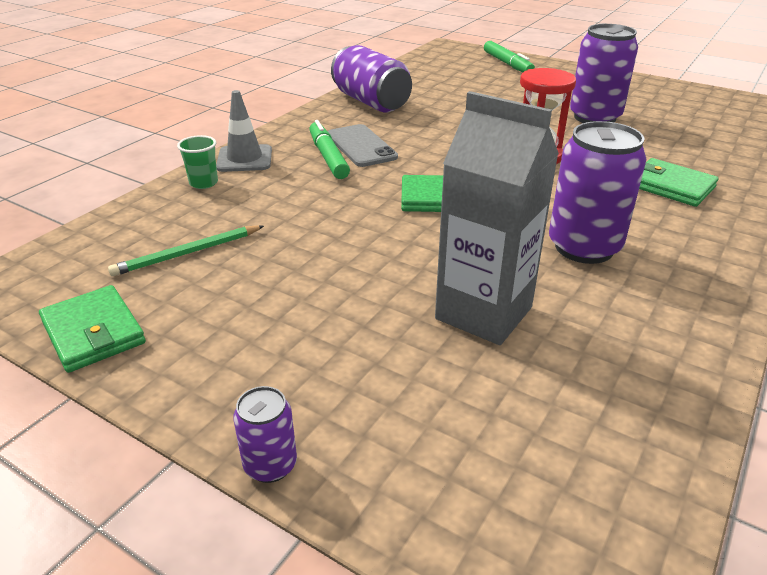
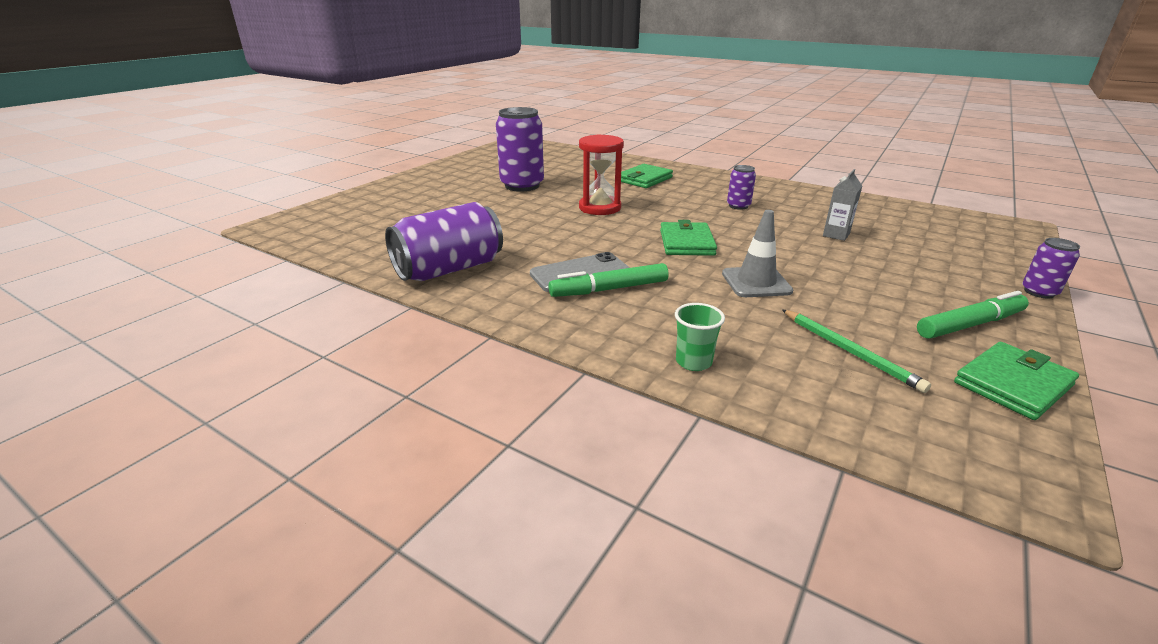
camera: 90 degrees left, 5 degrees down
(244, 159) = (620, 340): grey traffic cone -> grey traffic cone (756, 282)
(483, 313) = (836, 235): grey carton -> grey carton, size x0.46
(507, 64) = (362, 203): green marker -> green marker (970, 325)
(584, 247) = (738, 206): purple can -> purple can, size x0.49

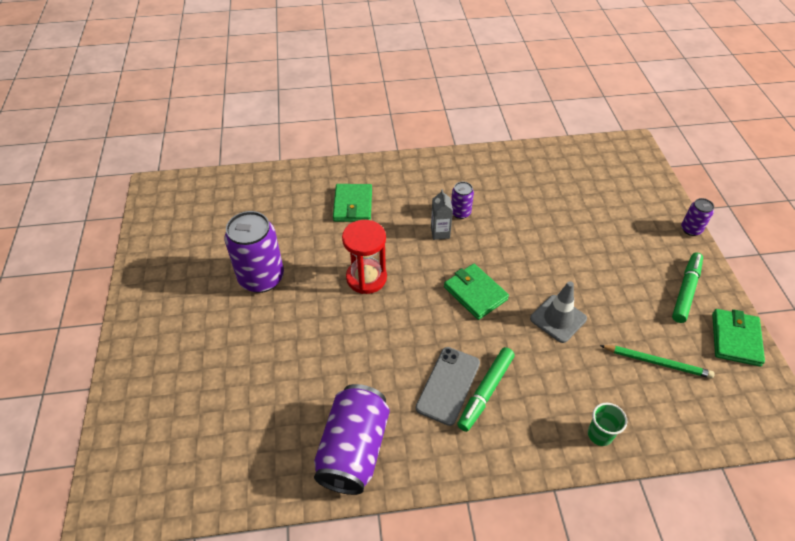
camera: 40 degrees left, 20 degrees up
(836, 235) = (551, 221): grey carton -> grey carton (440, 232)

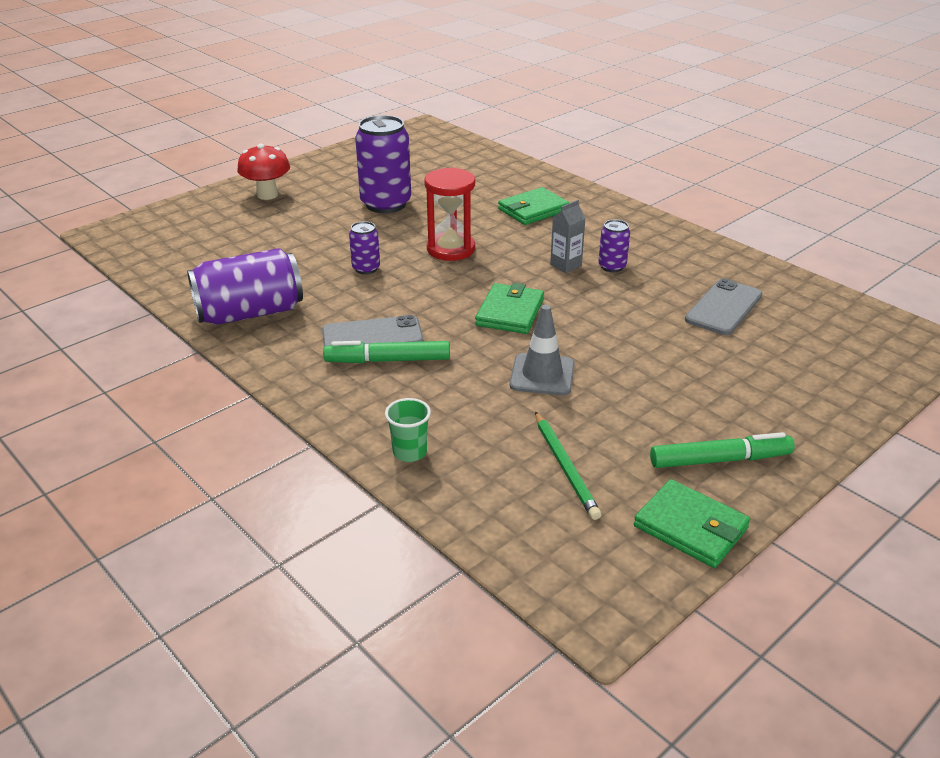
camera: 55 degrees right, 15 degrees down
(163, 346) = (267, 195): none -> red mushroom
(544, 195) = (724, 307): none -> grey phone
(691, 229) = (844, 435): purple can -> purple can (366, 268)
(735, 339) = (690, 527): green wallet -> green wallet turned 60 degrees clockwise

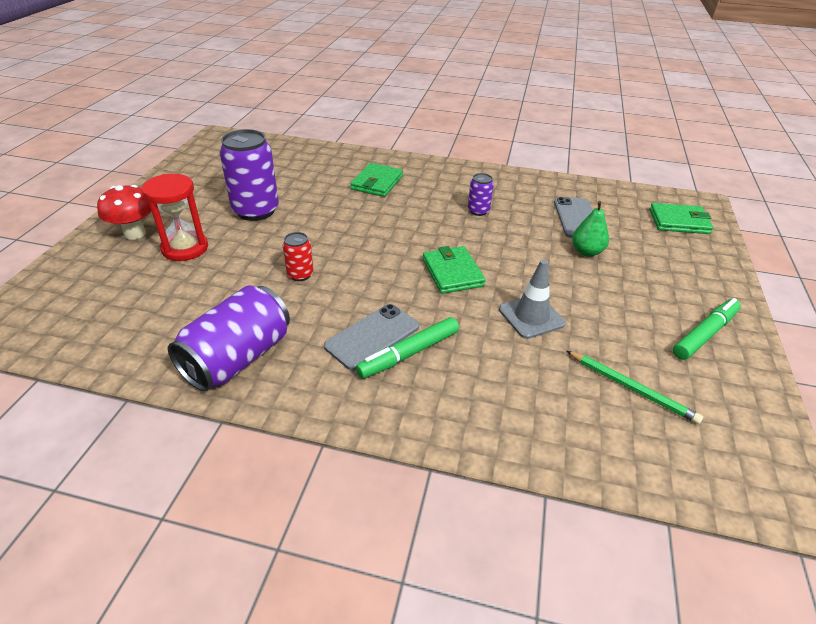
camera: 35 degrees left, 5 degrees up
(366, 268) = (300, 274): purple can -> red can
(409, 452) = (518, 433): green cup -> none
(451, 249) = (351, 234): red hourglass -> red hourglass (185, 248)
(565, 265) = (447, 220): grey carton -> none
(688, 342) = (586, 252): none -> green pear
(690, 527) = (751, 396): green wallet -> green wallet (678, 221)

